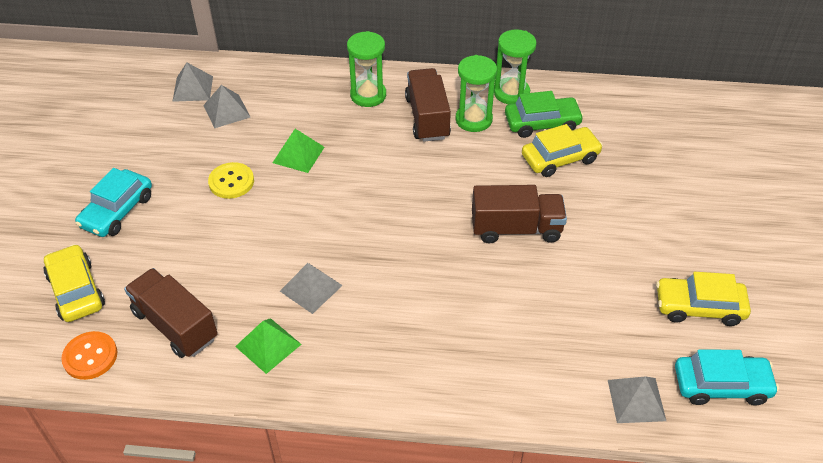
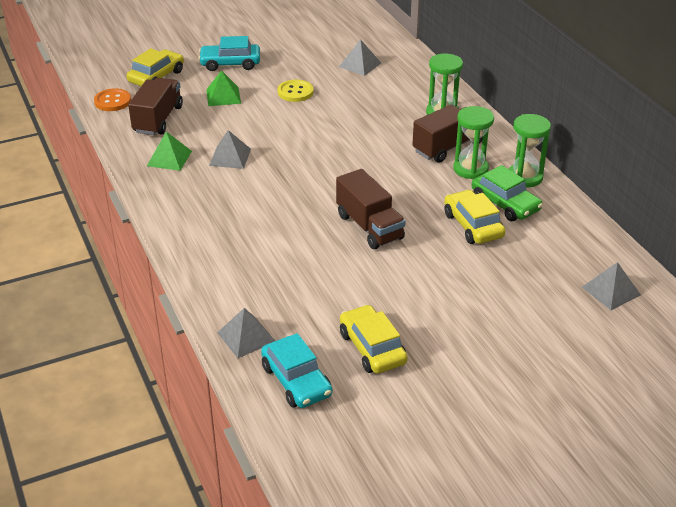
camera: 60 degrees right, 10 degrees down
(192, 88) = (367, 44): grey pyramid -> grey pyramid (611, 291)
(298, 155) = (348, 107): green pyramid -> green pyramid (223, 96)
(560, 158) = (473, 225): yellow car -> yellow car turned 150 degrees counterclockwise

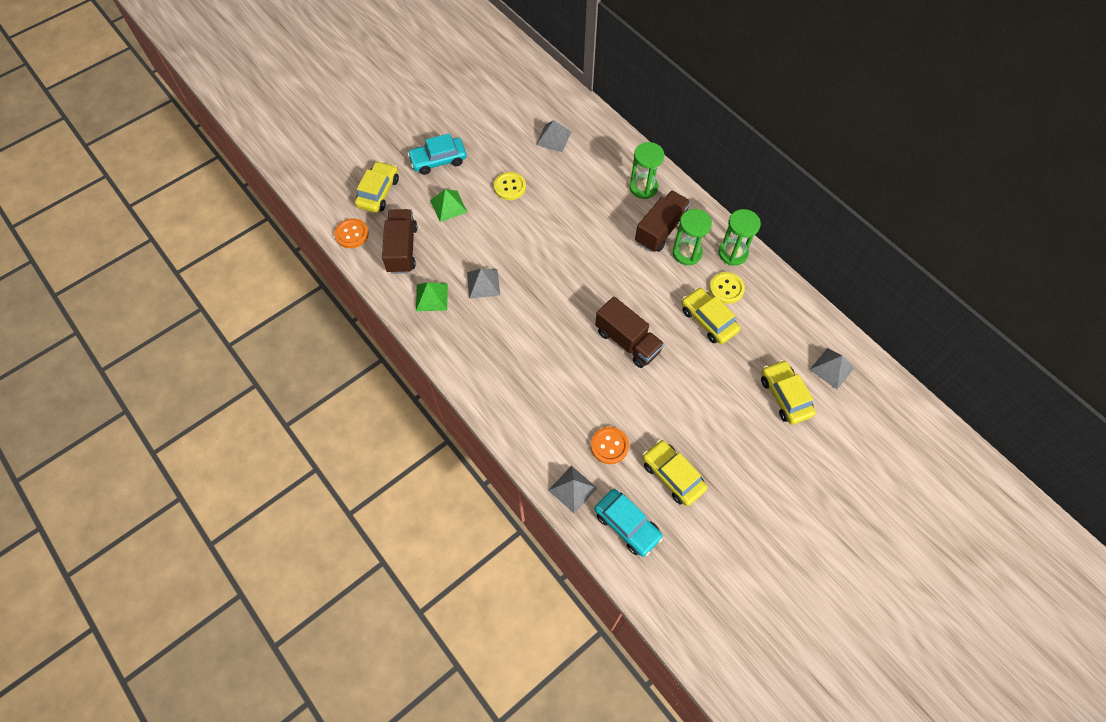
camera: 15 degrees left, 25 degrees up
(307, 308) = (609, 446): none -> orange button
(505, 204) = (726, 288): green car -> yellow button
(541, 304) = (785, 396): none -> yellow car

